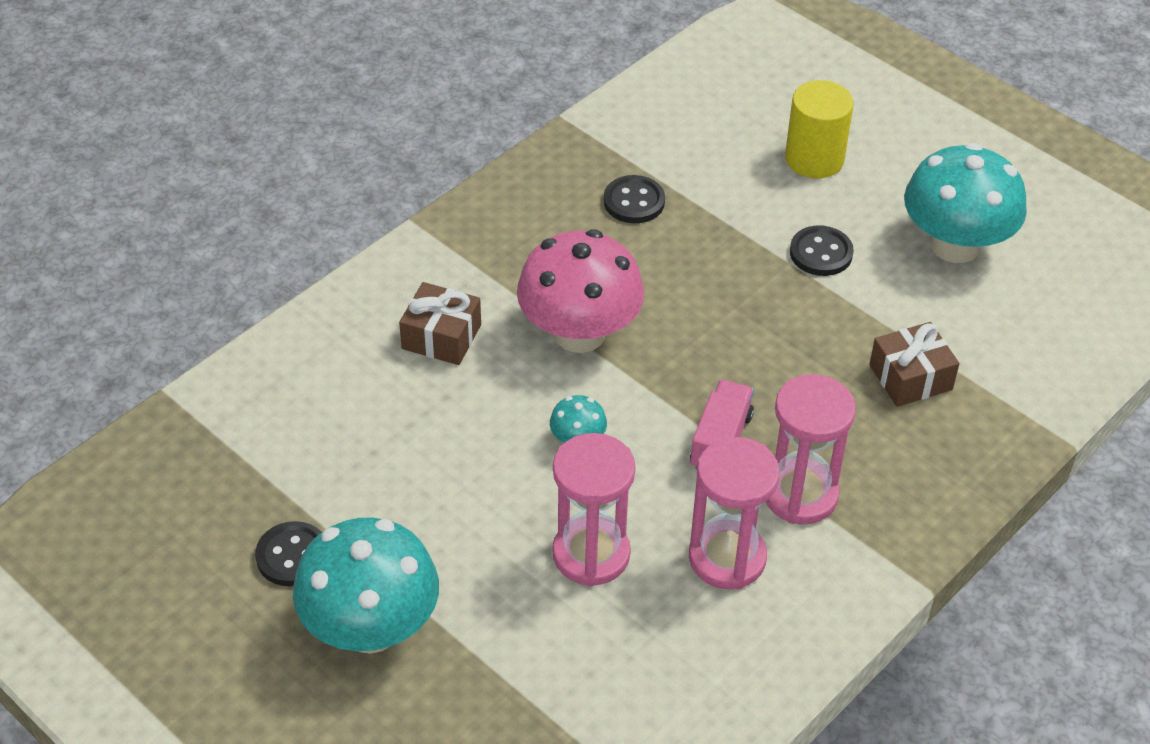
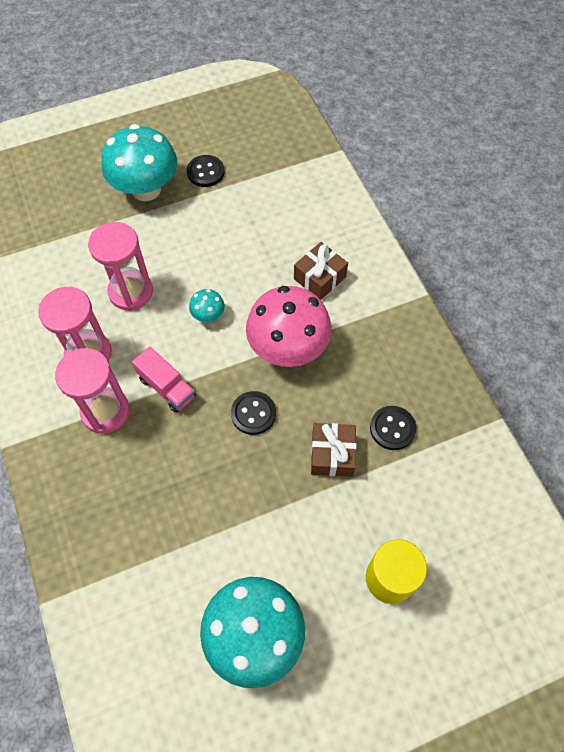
camera: 115 degrees right, 15 degrees up
(821, 253) = (290, 529): black button -> black button (253, 413)
(910, 377) = (153, 527): brown gift -> brown gift (332, 454)

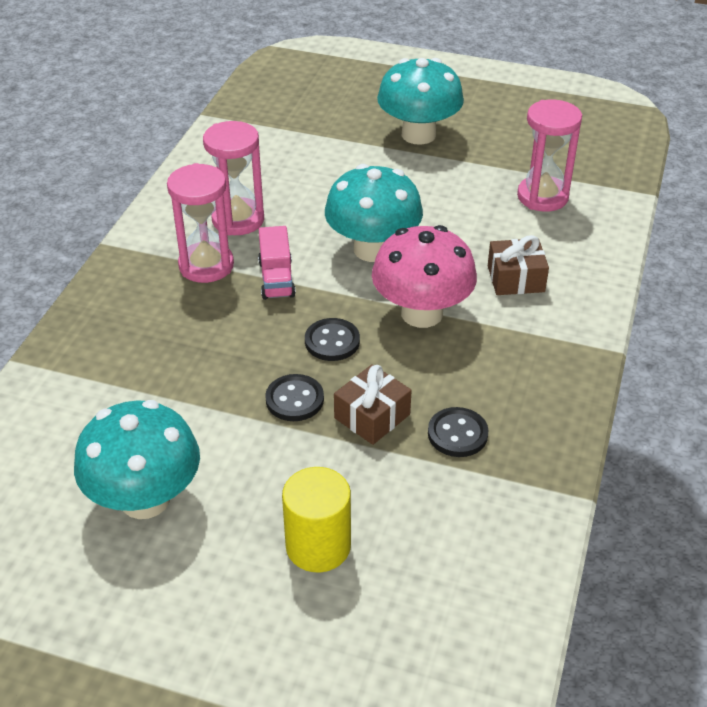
camera: 40 degrees right, 20 degrees down
(131, 292) = (322, 197): pink hourglass -> pink hourglass (542, 197)
(205, 172) = (489, 148): black button -> black button (294, 399)
(208, 315) = (373, 249): turquoise mushroom -> turquoise mushroom, size x2.29

